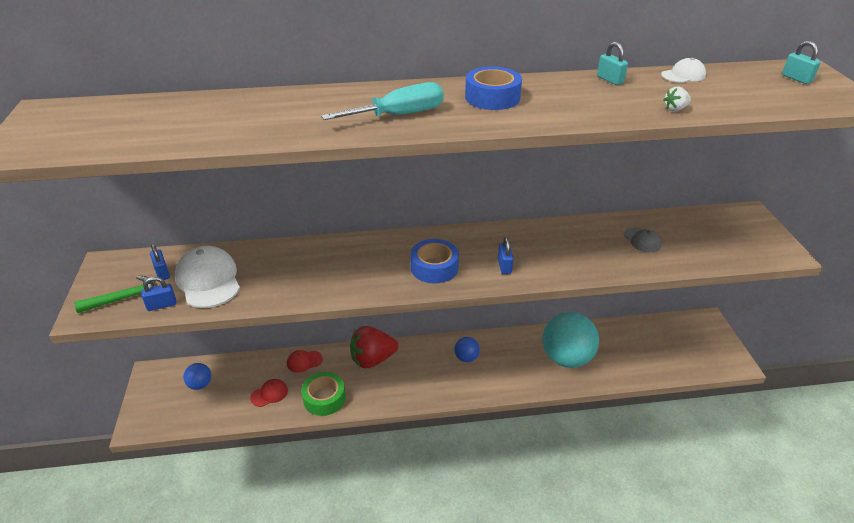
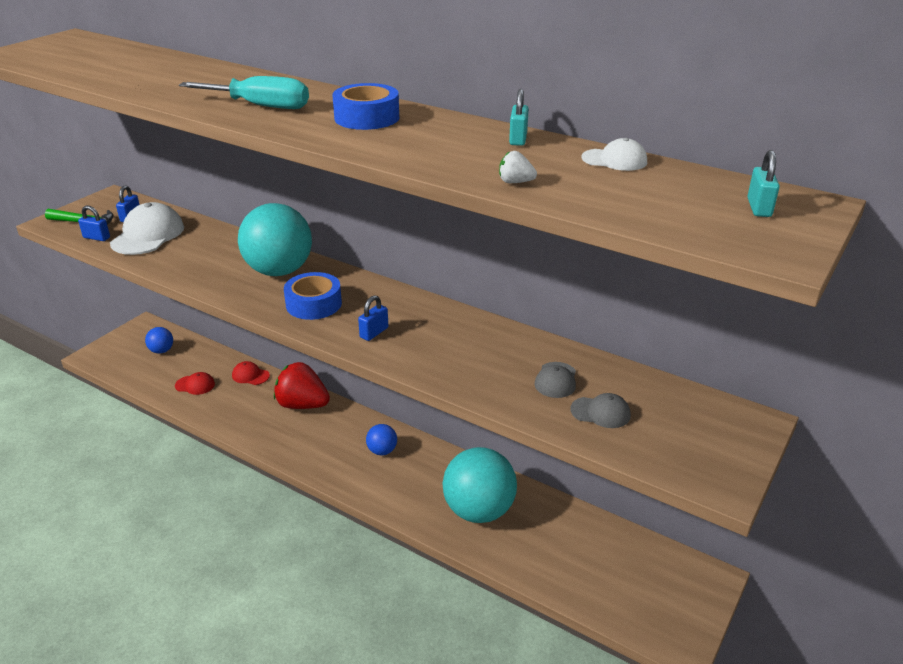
camera: 40 degrees right, 5 degrees down
(324, 398) = (227, 412): green tape -> none
(369, 256) = (279, 271): none -> turquoise ball
(688, 246) = (600, 412): none -> grey cap

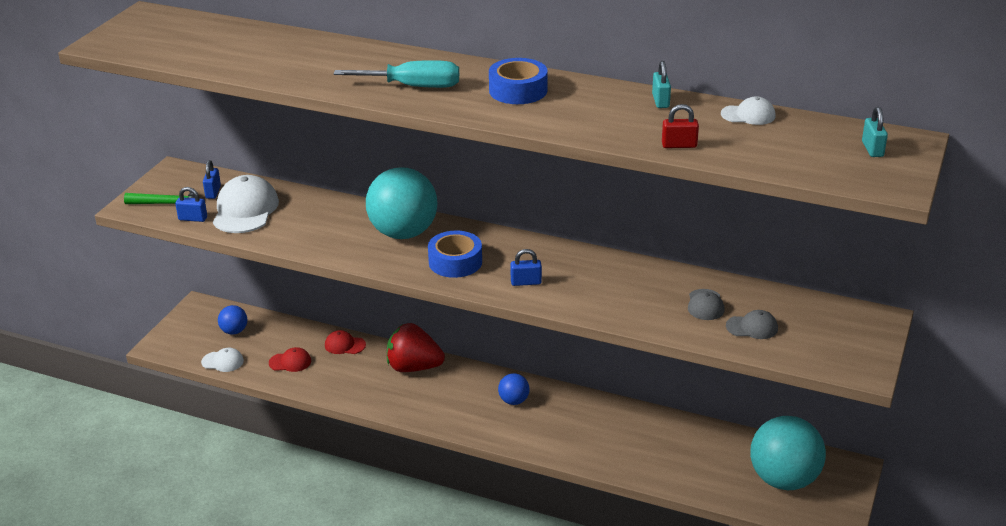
camera: 10 degrees left, 0 degrees up
(137, 377) = (223, 361): none -> white cap
(374, 332) = (526, 282): blue padlock -> blue padlock turned 60 degrees clockwise
(479, 511) = (627, 442): turquoise ball -> turquoise ball (783, 479)
(515, 182) = (679, 145): white strawberry -> red padlock

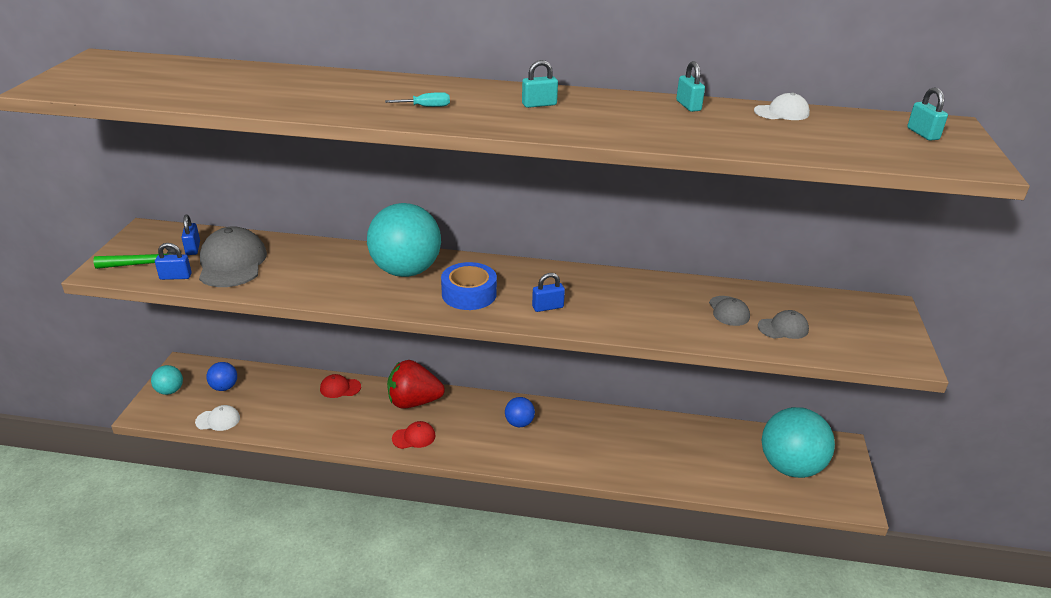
camera: 15 degrees left, 0 degrees up
(183, 328) = (170, 391): none -> turquoise ball
(245, 210) = (232, 263): white cap -> grey cap
(290, 362) = (289, 412): red cap -> red cap (414, 437)
(413, 86) = (426, 107): turquoise screwdriver -> turquoise screwdriver, size x0.47
(518, 90) = (539, 104): blue tape -> turquoise padlock
(679, 145) = (737, 142): red padlock -> none

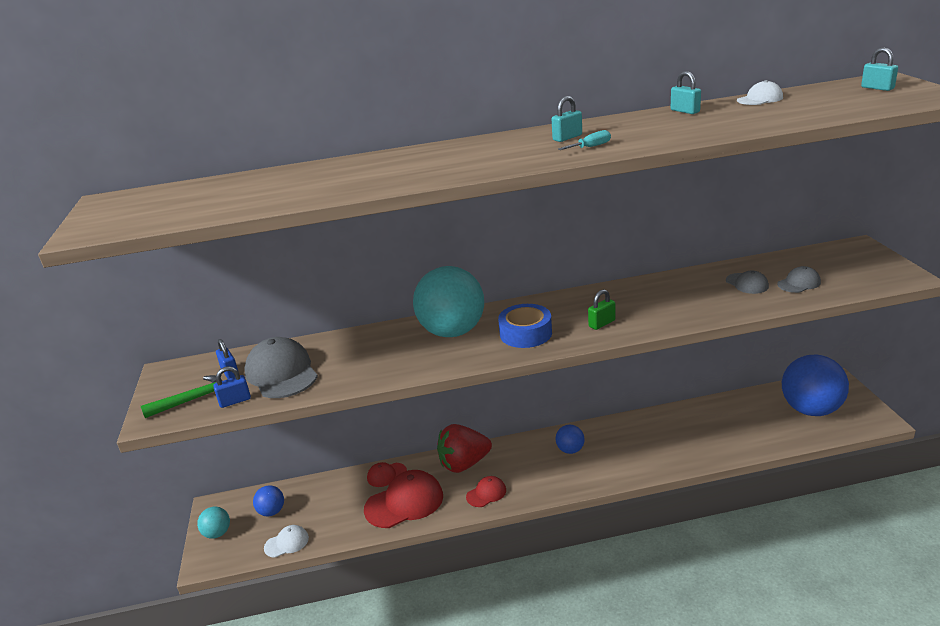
camera: 15 degrees left, 5 degrees down
(338, 419) = (404, 502): none -> red cap
(426, 107) = (475, 161): turquoise screwdriver -> turquoise screwdriver (591, 147)
(547, 307) = (602, 323): blue padlock -> green padlock
(790, 466) = (811, 410): turquoise ball -> blue ball

